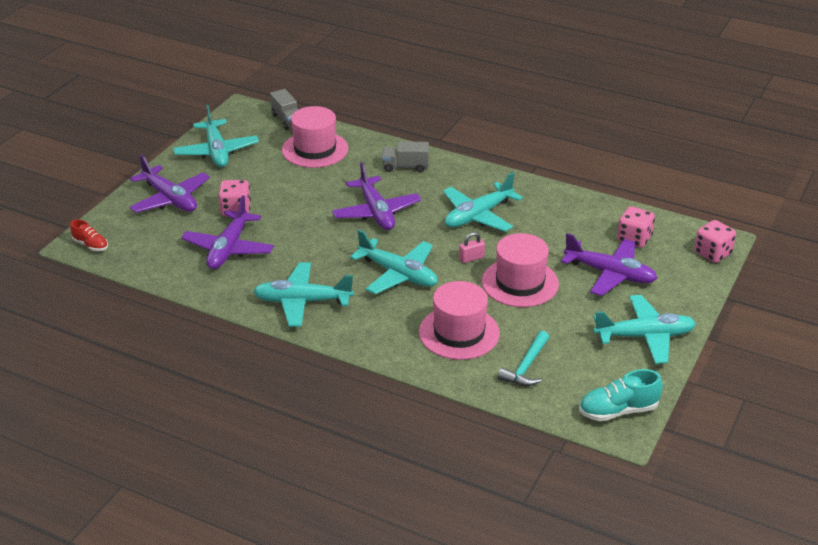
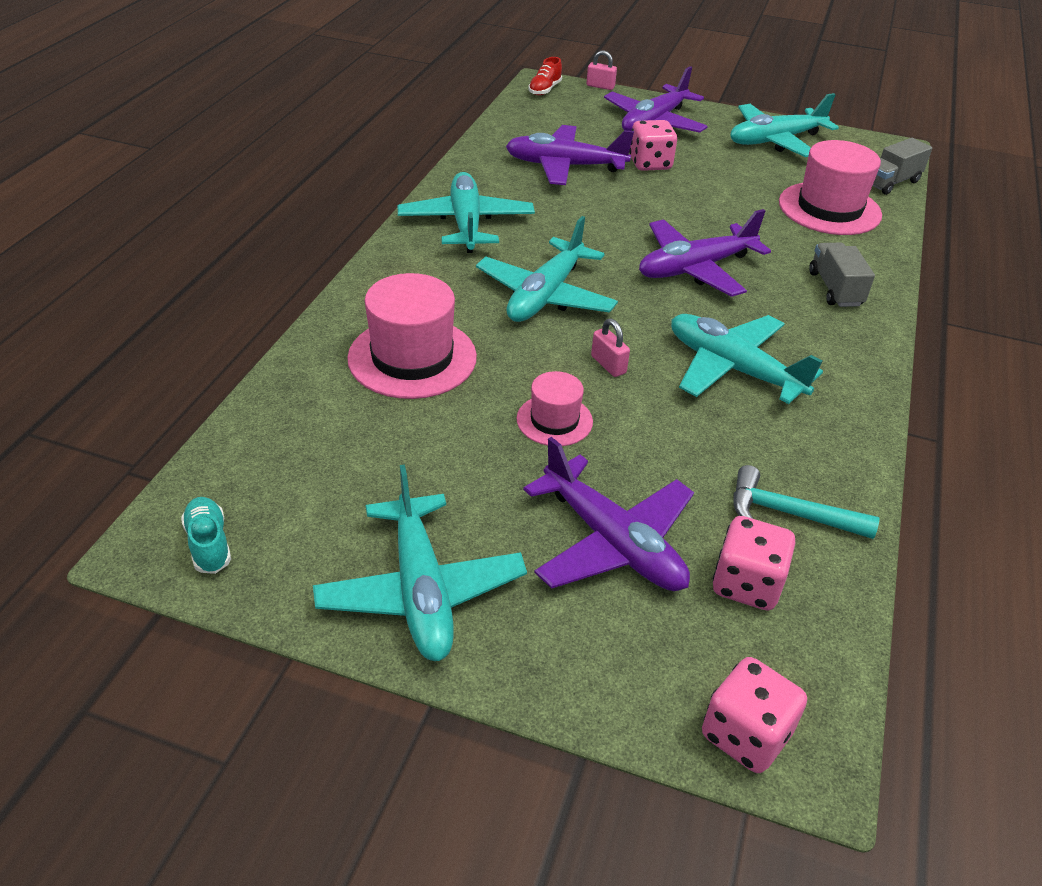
camera: 80 degrees right, 5 degrees up
(95, 216) = (600, 86): none -> pink padlock
(520, 283) = (554, 420): pink hat -> pink hat, size x0.56
(526, 367) = (330, 430): turquoise hammer -> turquoise hammer (789, 513)
(610, 274) = (612, 542): purple plane -> purple plane turned 60 degrees counterclockwise
(618, 411) = (209, 544): turquoise shoe -> turquoise shoe, size x0.63

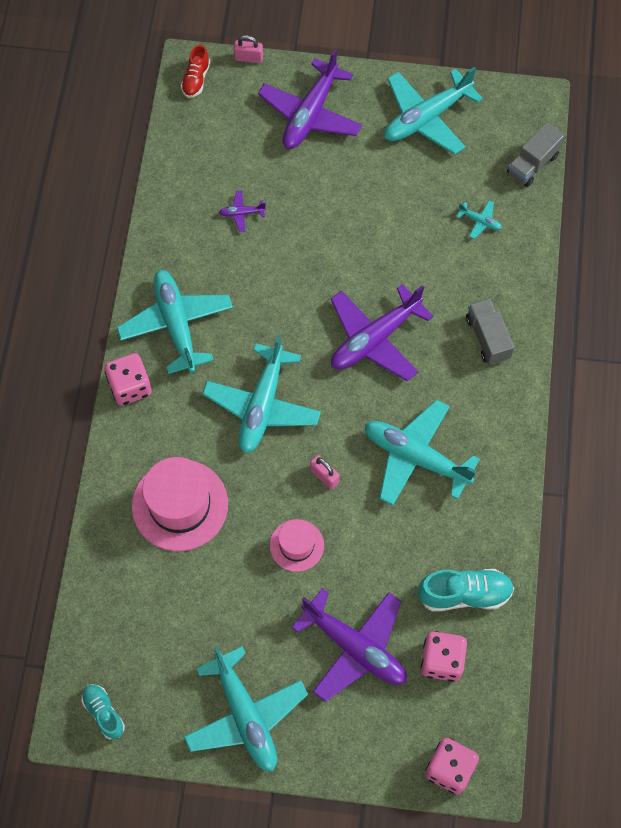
camera: 10 degrees left, 25 degrees up
(565, 166) = (242, 213): purple plane -> purple plane, size x0.42
(650, 164) = (317, 189): pink dice -> pink dice (130, 387)
(789, 513) = (464, 594): turquoise hammer -> turquoise shoe
(829, 209) = (480, 221): pink hat -> turquoise plane

